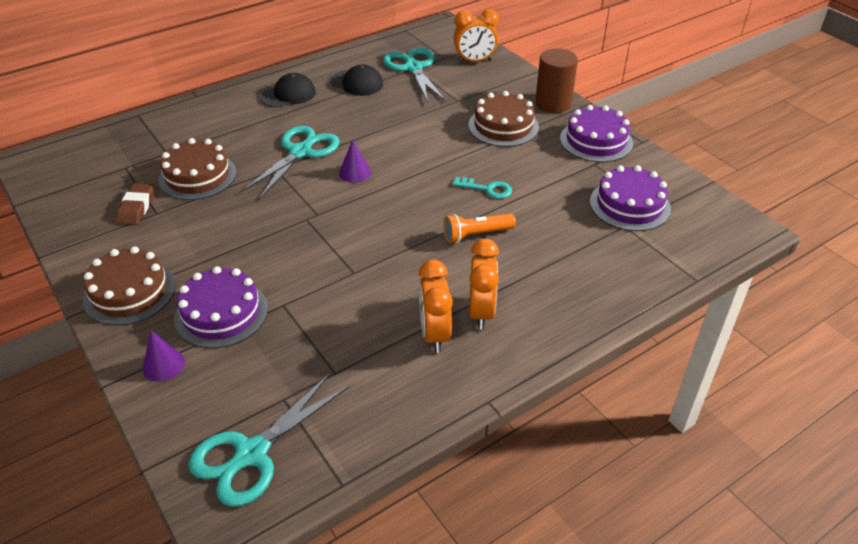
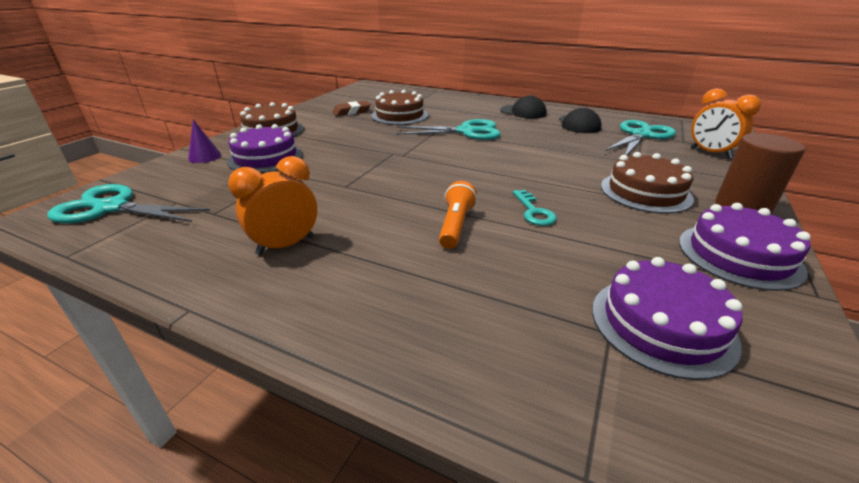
camera: 60 degrees right, 10 degrees down
(355, 172) = (470, 153): purple cone -> none
(476, 234) = (455, 225): orange flashlight -> orange flashlight turned 60 degrees clockwise
(481, 312) = (336, 263): orange clock -> none

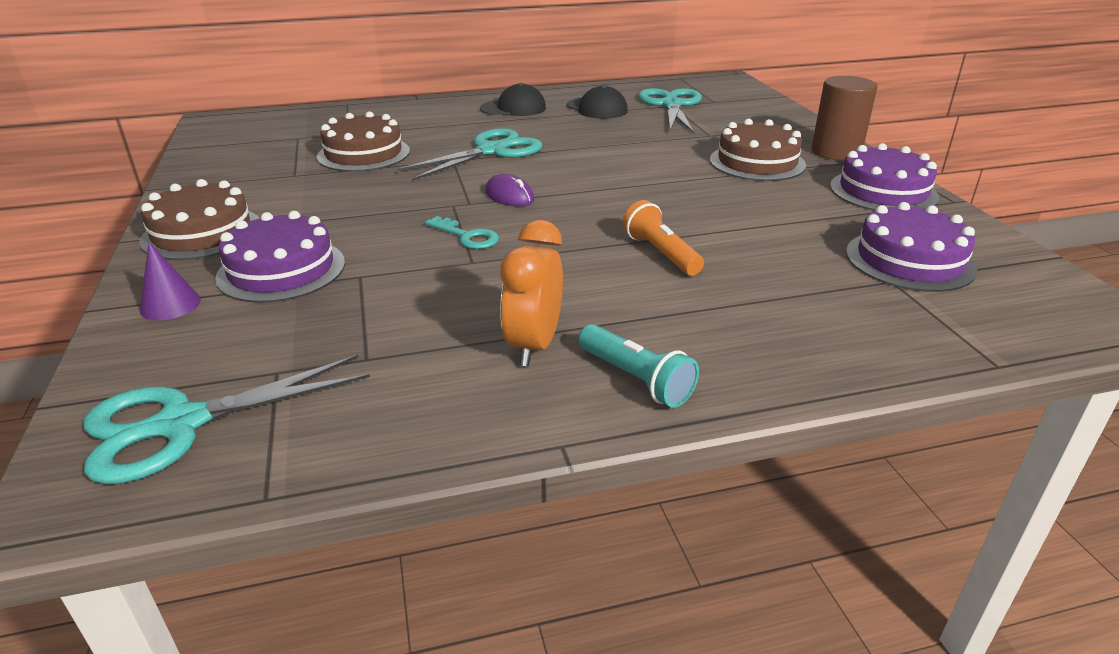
camera: 40 degrees left, 0 degrees up
(293, 295) = (635, 379): none -> turquoise flashlight
(351, 112) = (278, 168): brown eraser -> none
(430, 158) = (509, 196): none -> purple mouse
(534, 211) = (703, 213): turquoise key -> turquoise key (467, 236)
(710, 153) = (750, 108): orange clock -> none

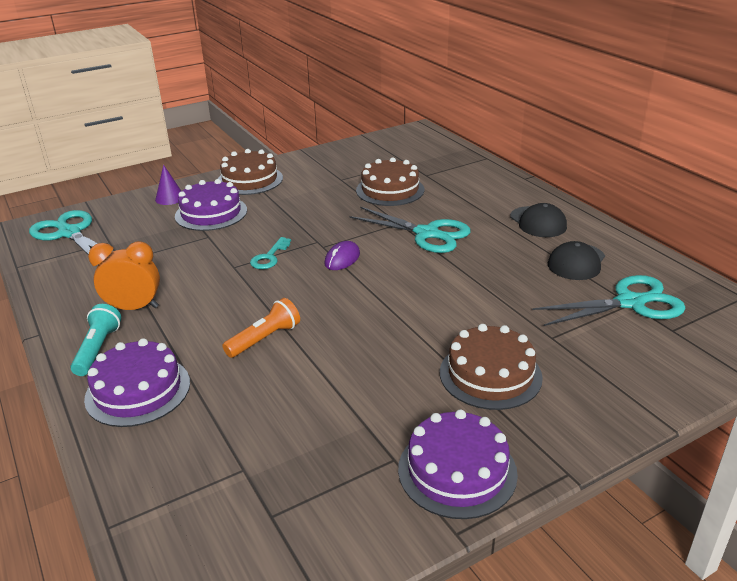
camera: 75 degrees right, 0 degrees up
(635, 379) = (98, 349): turquoise flashlight -> turquoise flashlight turned 150 degrees clockwise
(836, 152) = (564, 433): brown cylinder -> none
(909, 260) = (287, 483): purple cake -> purple cake (138, 390)

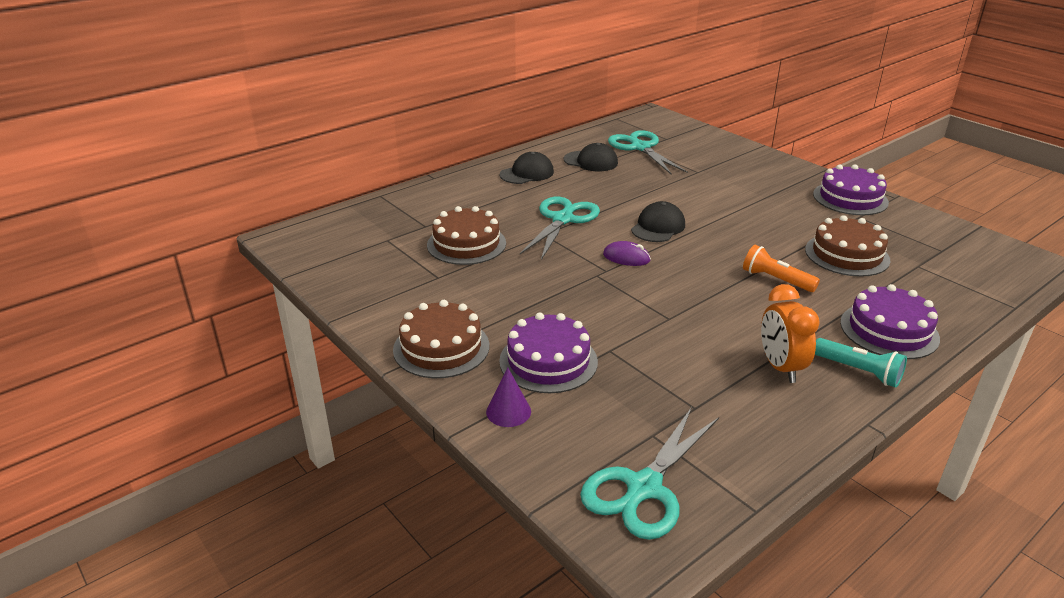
camera: 100 degrees left, 0 degrees up
(98, 349) = (858, 371): turquoise flashlight -> turquoise flashlight turned 135 degrees counterclockwise
(269, 257) = (640, 299): turquoise key -> none
(399, 284) = (658, 227): none -> black cap
(490, 374) = (753, 190): brown cake -> brown cake (847, 255)

